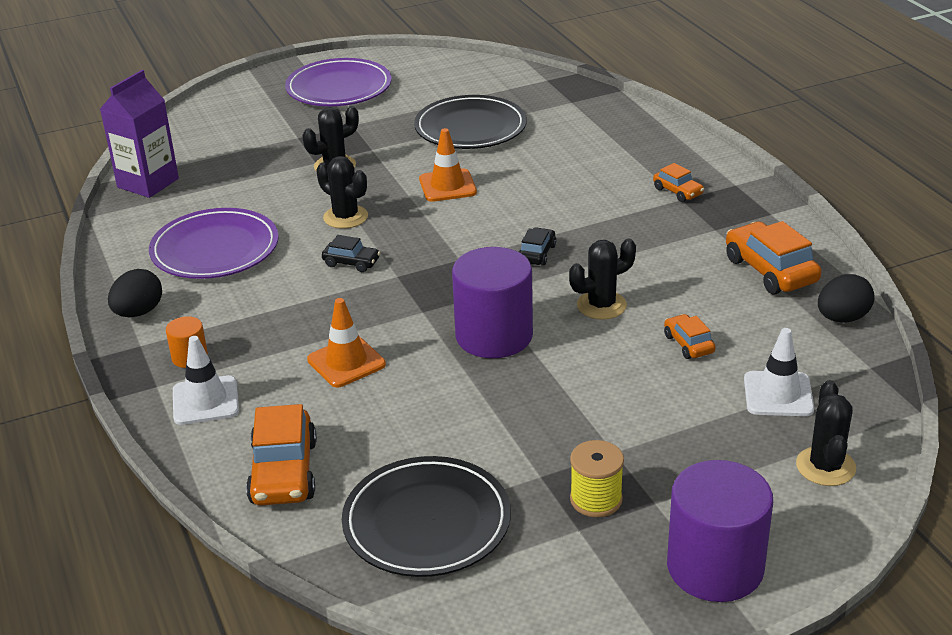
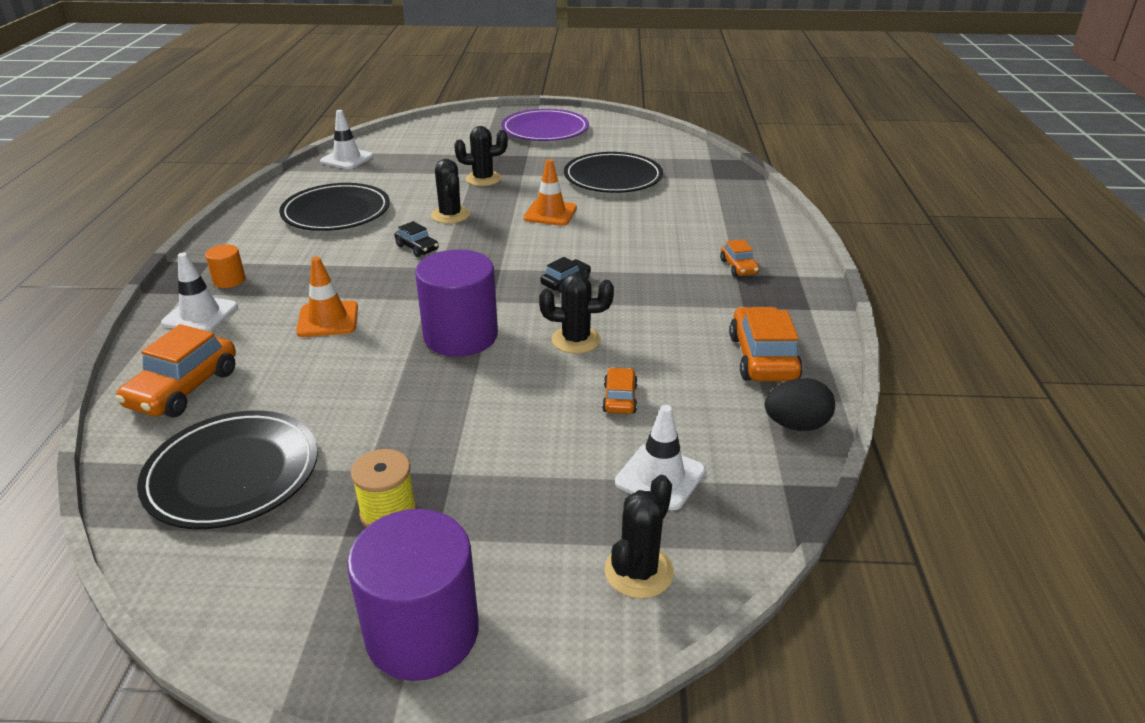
camera: 25 degrees right, 0 degrees up
(138, 312) = (236, 239): black egg -> none
(148, 183) = (347, 159): purple carton -> white traffic cone
(215, 249) = (336, 212): purple plate -> black plate

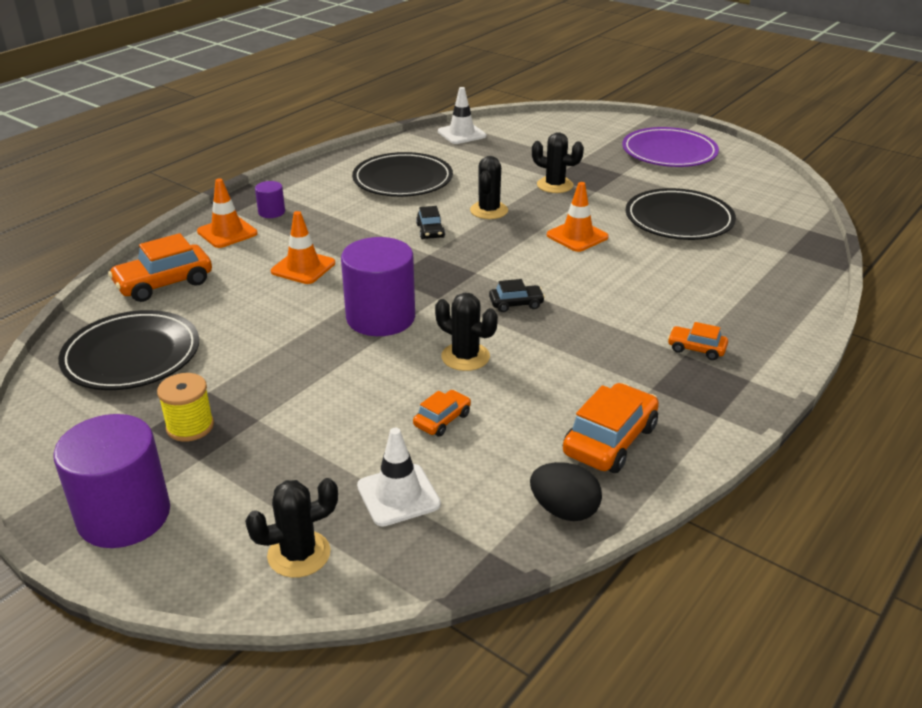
camera: 35 degrees right, 0 degrees up
(200, 315) = (227, 232): white traffic cone -> orange traffic cone
(229, 280) = (271, 212): orange cylinder -> purple cylinder
(738, 267) = (696, 349): orange car -> orange car turned 90 degrees clockwise

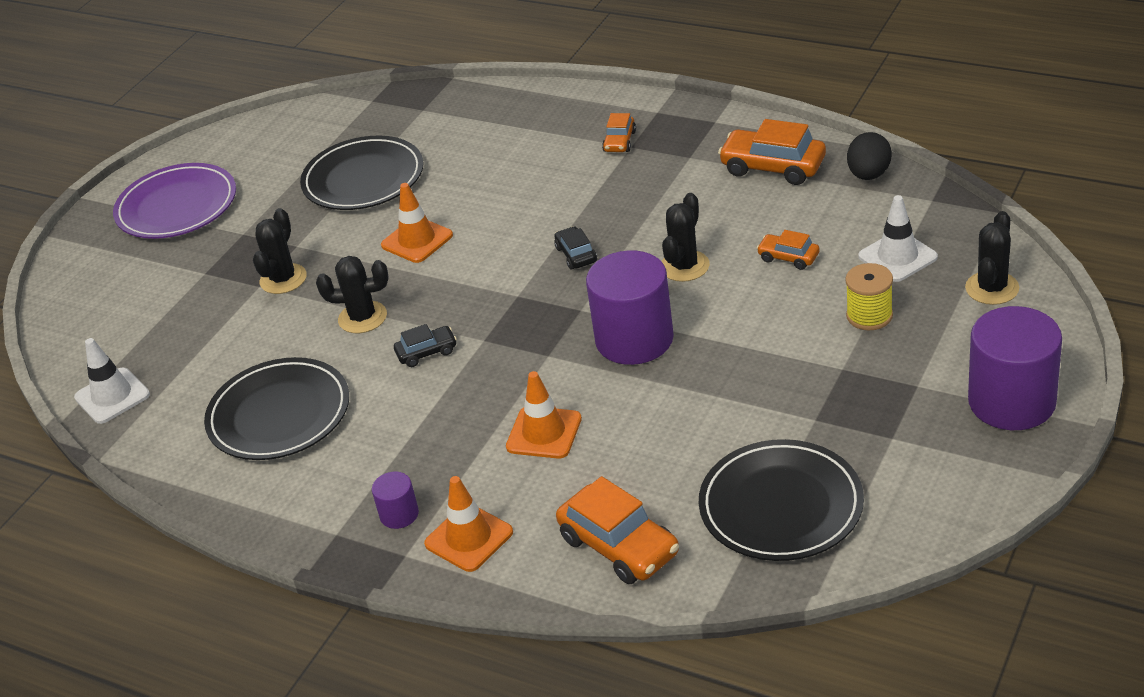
camera: 95 degrees left, 5 degrees up
(190, 426) = (875, 410): yellow spool -> yellow spool (869, 316)
(299, 554) = (992, 288): black cactus -> black cactus turned 60 degrees clockwise

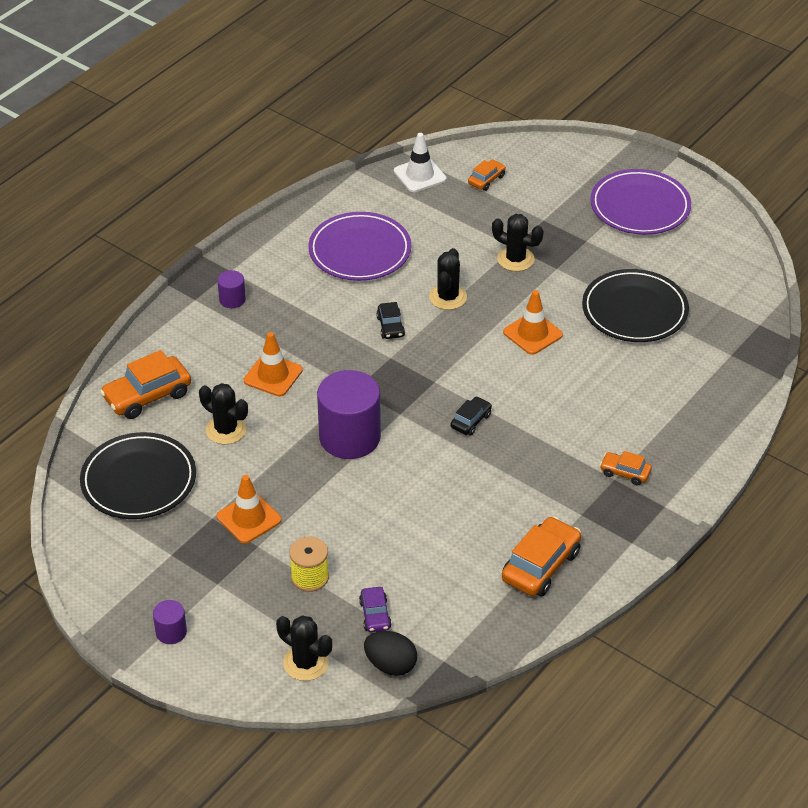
camera: 95 degrees right, 5 degrees up
(279, 414) = (360, 251): black plate -> purple plate
(469, 538) = (193, 328): orange traffic cone -> orange traffic cone (249, 518)
(576, 255) = (471, 421): black car -> black car turned 45 degrees counterclockwise
(684, 266) = (425, 481): black cactus -> black cactus (226, 430)
(788, 257) = (407, 546): orange car -> orange car (486, 180)
(869, 175) = (500, 628): black egg -> black egg (390, 665)
(897, 257) = (375, 615): white traffic cone -> purple car
(1011, 402) = (171, 632): purple cylinder -> purple cylinder, size x0.46

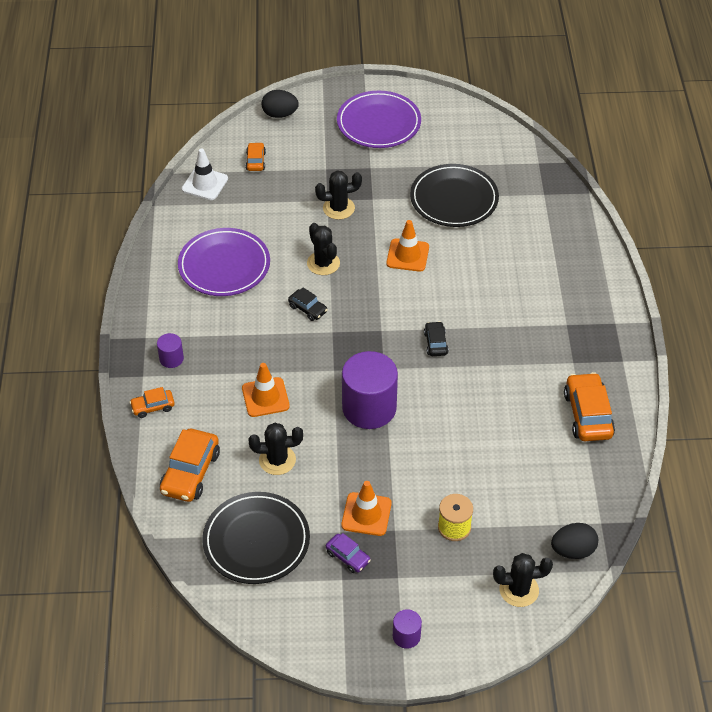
camera: 40 degrees left, 5 degrees up
(375, 615) = (525, 523): purple car -> purple car (348, 557)
(555, 151) = (280, 114): none -> black egg
(625, 473) = (568, 316): orange car -> orange car (153, 407)

